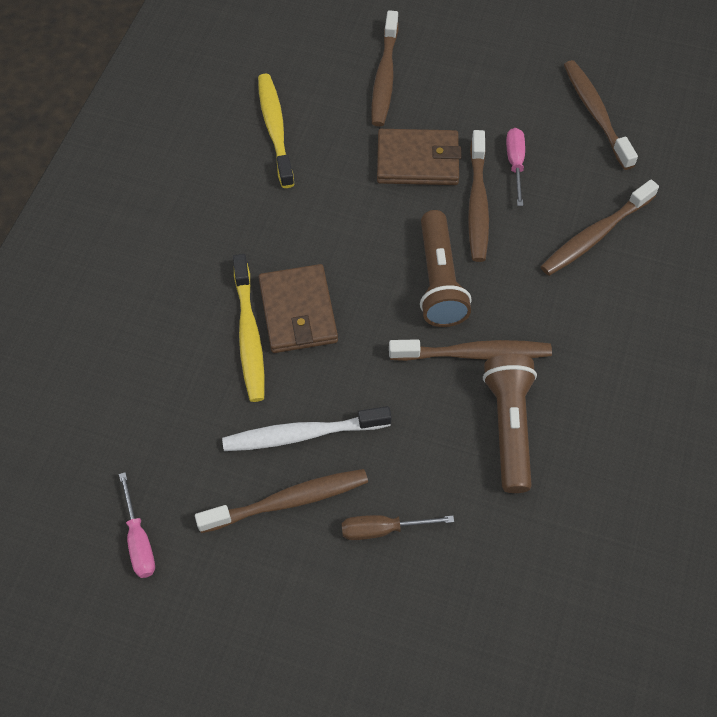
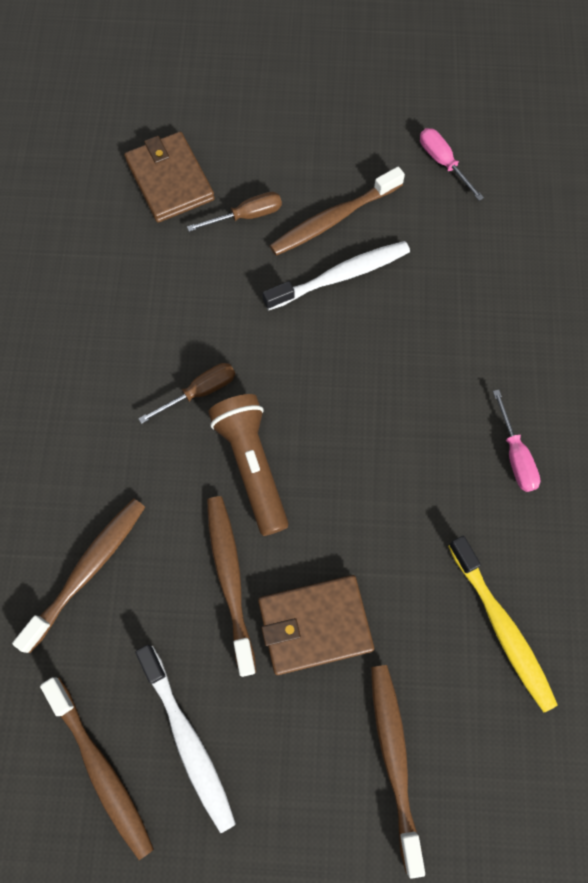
camera: 165 degrees right, 10 degrees up
(249, 335) = (426, 357): yellow toothbrush -> none
(298, 312) = (387, 393): brown wallet -> brown wallet (170, 180)
(473, 354) = (199, 392): brown toothbrush -> brown screwdriver
(509, 427) = (153, 328): brown flashlight -> none
(515, 164) = (195, 652): pink screwdriver -> pink screwdriver (515, 455)
(530, 116) = (188, 740): none -> white toothbrush

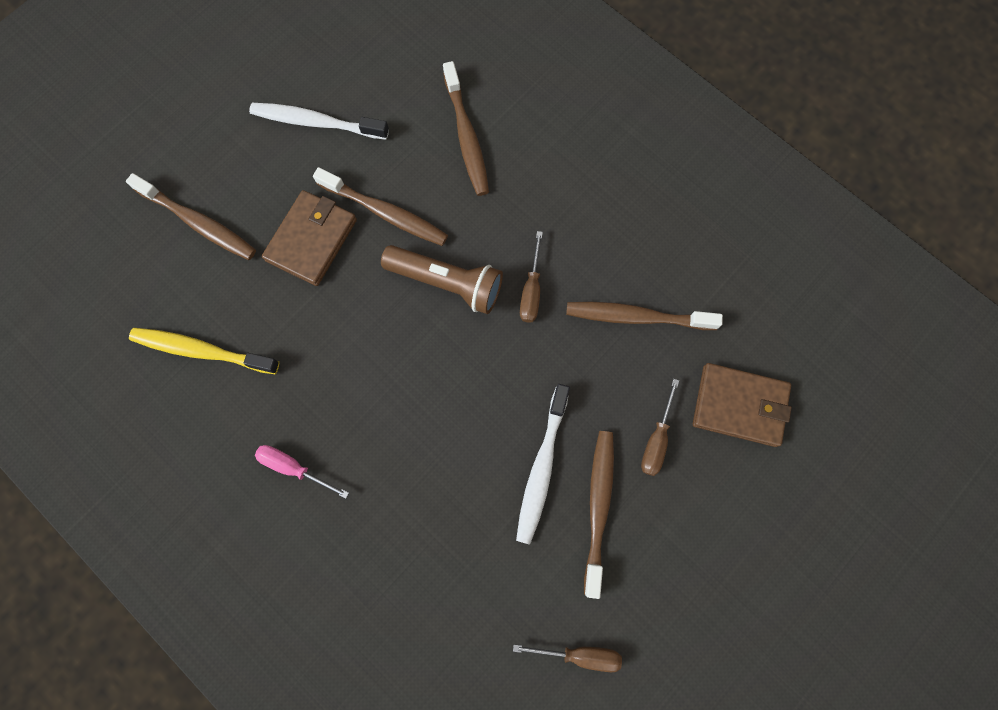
camera: 130 degrees right, 5 degrees up
(101, 769) = (344, 69): brown toothbrush -> brown toothbrush (637, 317)
(443, 163) = (579, 654): pink screwdriver -> brown screwdriver

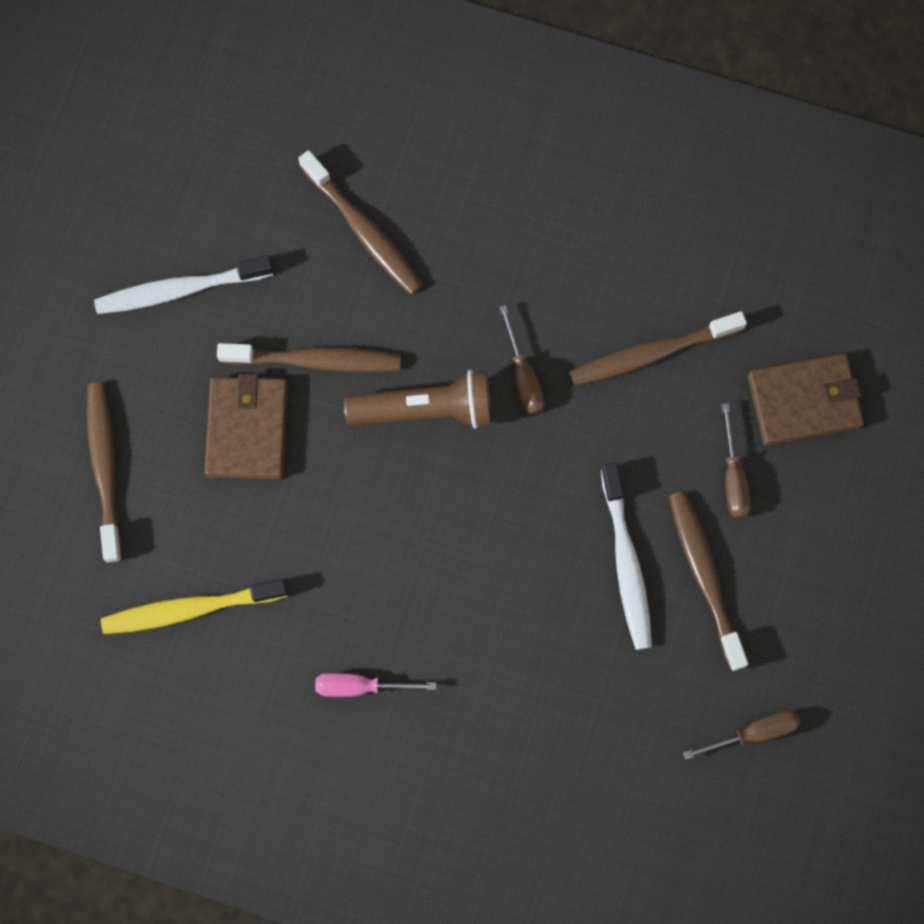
camera: 25 degrees left, 0 degrees up
(198, 223) = (105, 468): brown toothbrush -> brown toothbrush turned 105 degrees counterclockwise

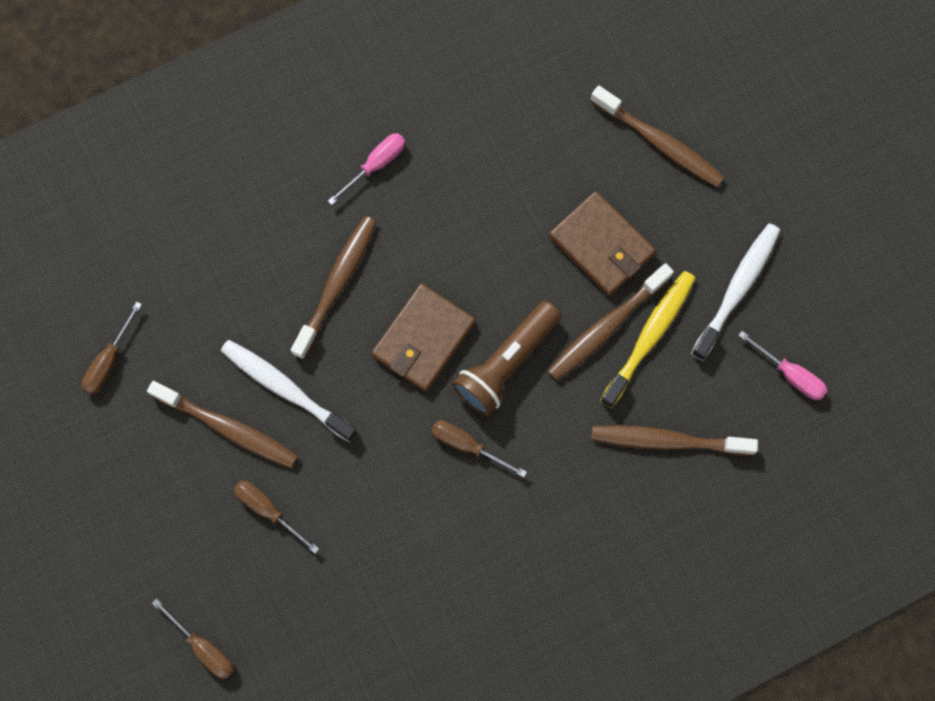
camera: 135 degrees right, 0 degrees up
(190, 609) = (521, 114): yellow toothbrush -> yellow toothbrush (649, 336)
(214, 188) = (790, 374): none -> pink screwdriver
(652, 353) = (399, 543): brown toothbrush -> brown toothbrush (337, 285)
(804, 401) = (267, 609): brown wallet -> brown wallet (423, 339)
(882, 420) = (203, 647): none -> brown screwdriver

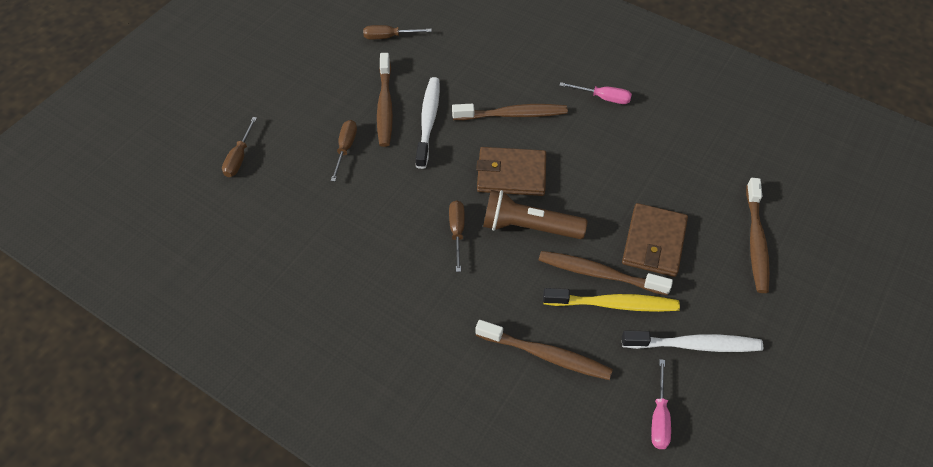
camera: 60 degrees right, 20 degrees down
(667, 441) = (546, 355): brown toothbrush -> brown toothbrush turned 135 degrees clockwise

